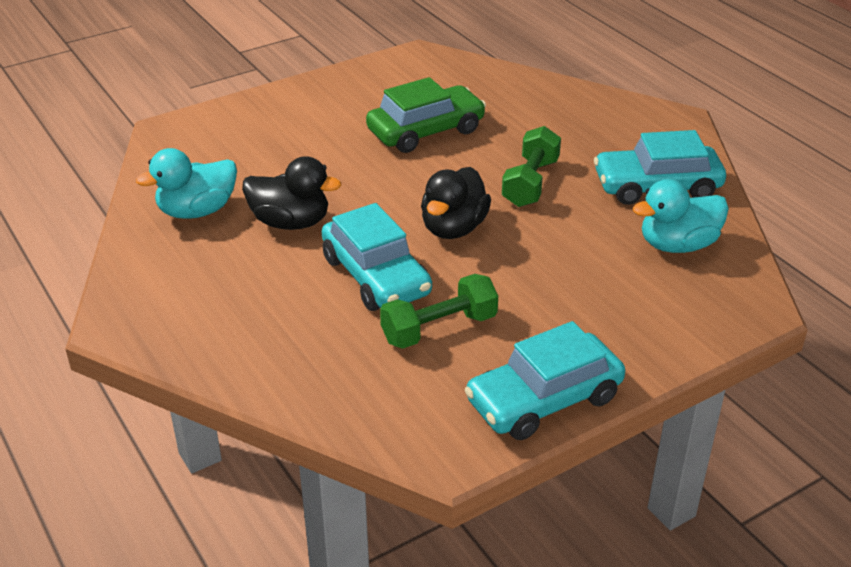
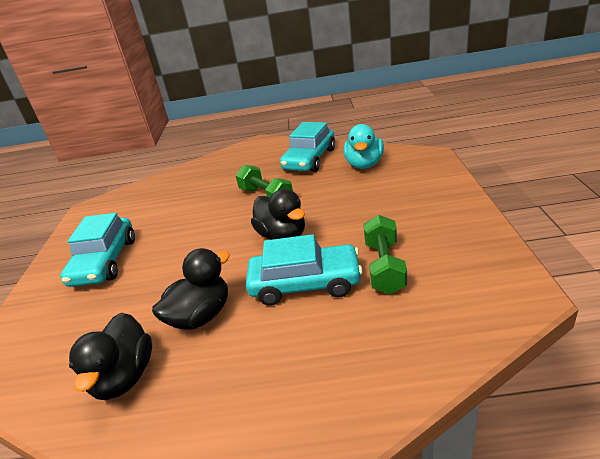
camera: 55 degrees left, 5 degrees down
(197, 211) = (124, 377): turquoise duck -> black duck
(426, 131) = (170, 224): green car -> none
(544, 400) = (480, 239): turquoise car -> turquoise car (105, 262)

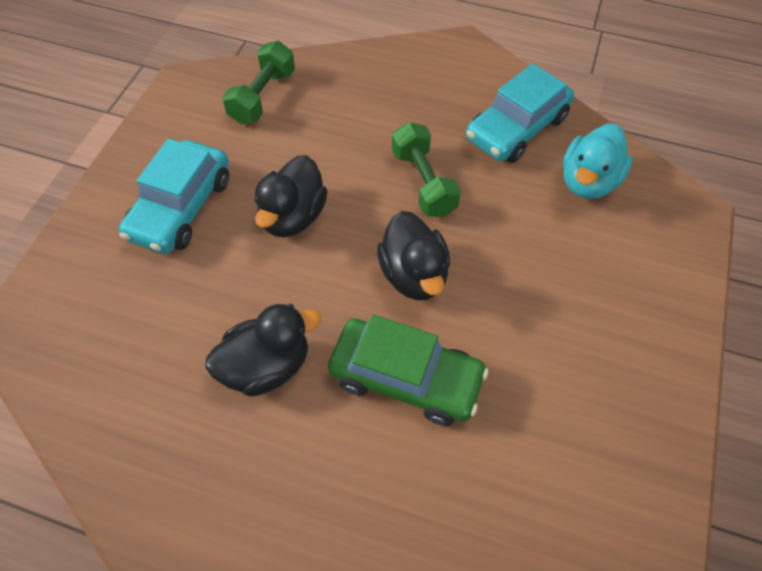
camera: 15 degrees right, 25 degrees up
(124, 377) = (158, 416): black duck -> black duck (292, 217)
(305, 284) = (406, 378): turquoise car -> green car
(384, 267) = (514, 401): green dumbbell -> green dumbbell (263, 97)

